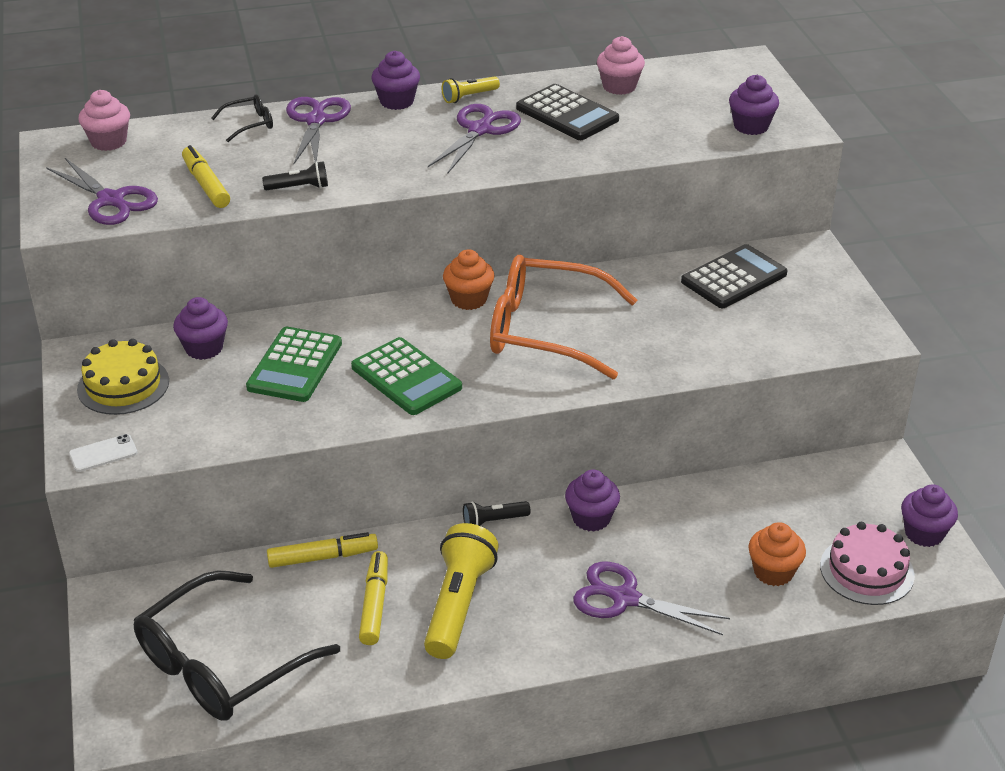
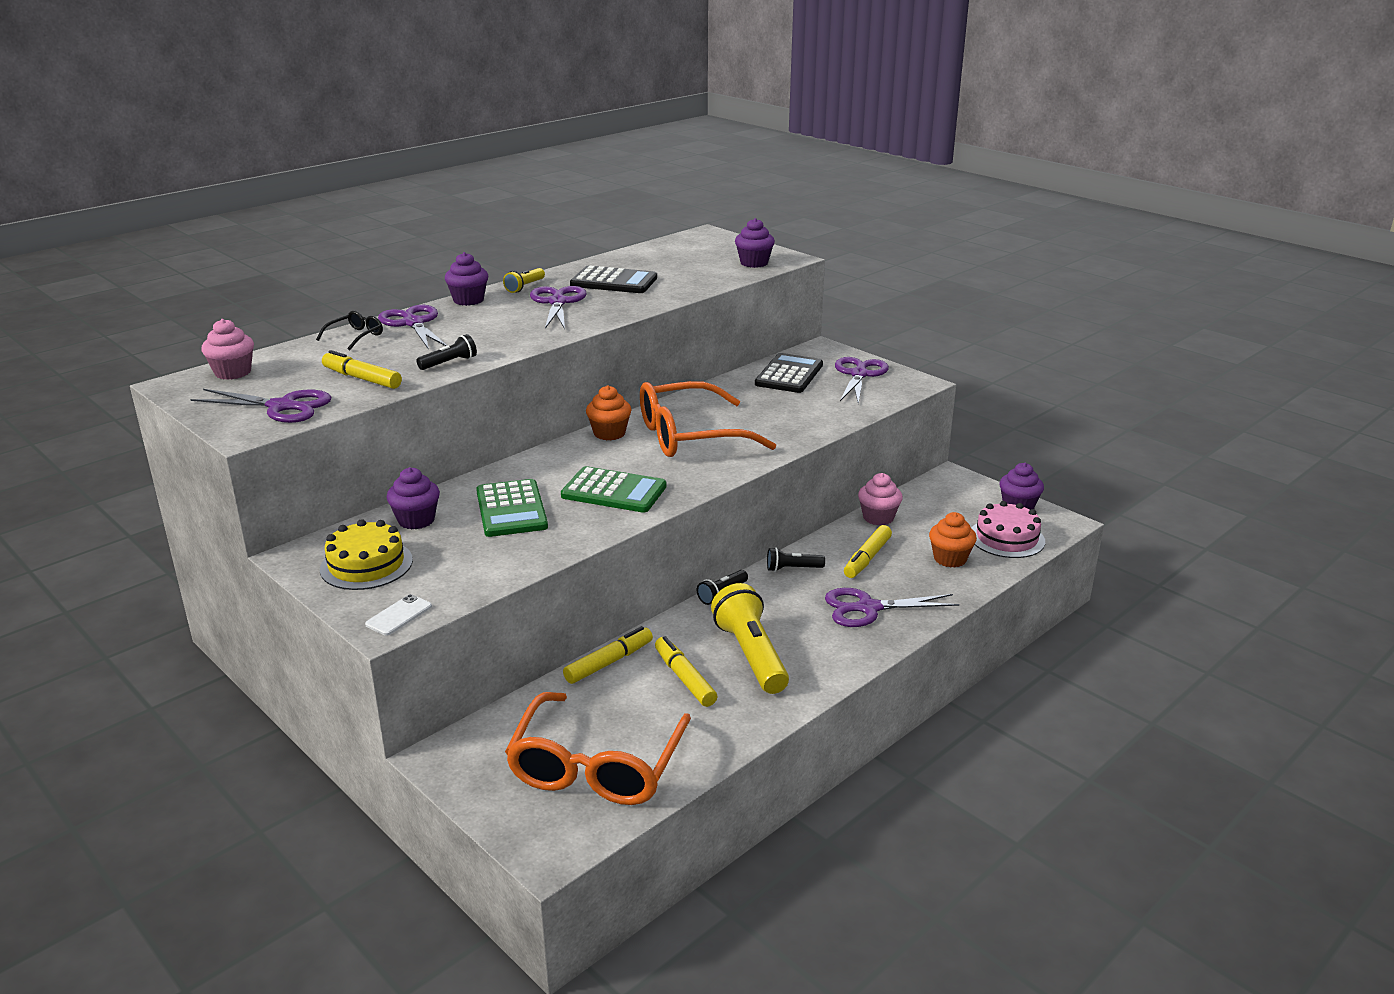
camera: 30 degrees left, 10 degrees down
(222, 664) = (597, 766): black glasses -> orange glasses
(591, 518) = (792, 569): purple cupcake -> black flashlight
(619, 86) = (633, 261): pink cupcake -> pink cupcake (878, 518)
(682, 536) = (867, 558): none -> yellow marker
(815, 303) = (859, 374): none -> purple scissors

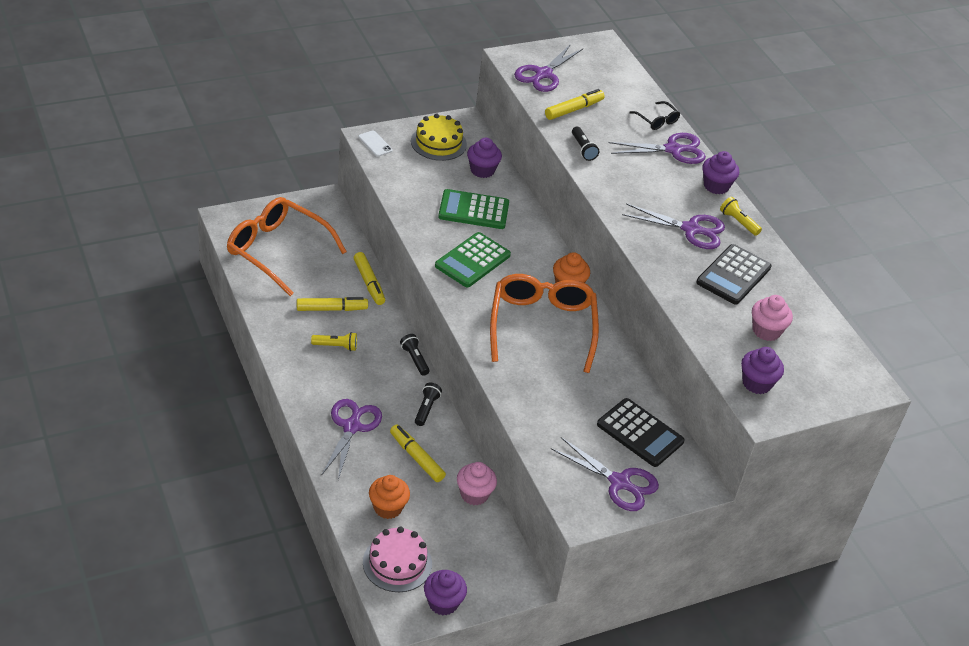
camera: 105 degrees right, 15 degrees up
(233, 372) = (612, 64): pink cupcake -> pink cupcake (766, 331)
(750, 655) = (336, 346): yellow flashlight -> yellow flashlight, size x0.50

